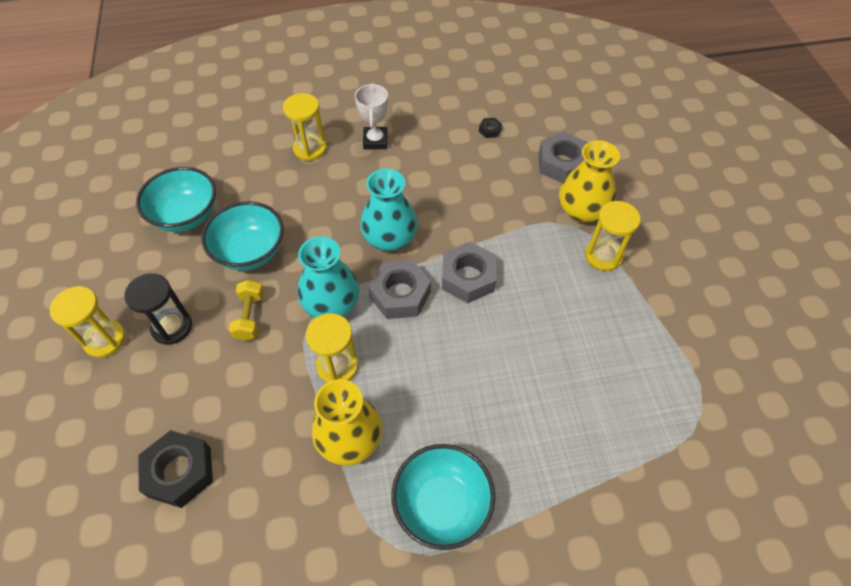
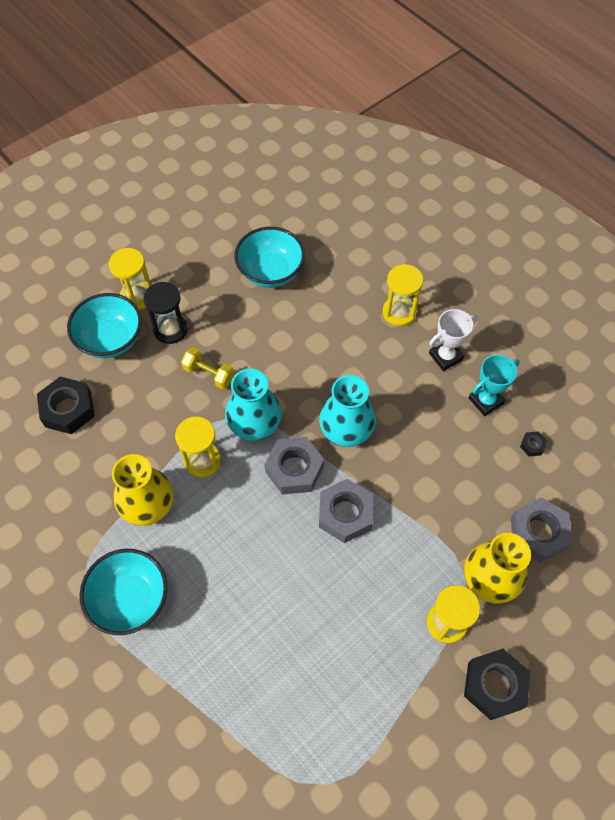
camera: 60 degrees right, 5 degrees up
(250, 252) = (266, 336): turquoise bowl -> turquoise bowl (110, 339)
(250, 317) = (209, 374): yellow dumbbell -> yellow dumbbell turned 60 degrees clockwise
(433, 137) = (486, 401): none -> turquoise trophy
(669, 251) = (494, 686): none -> black nut

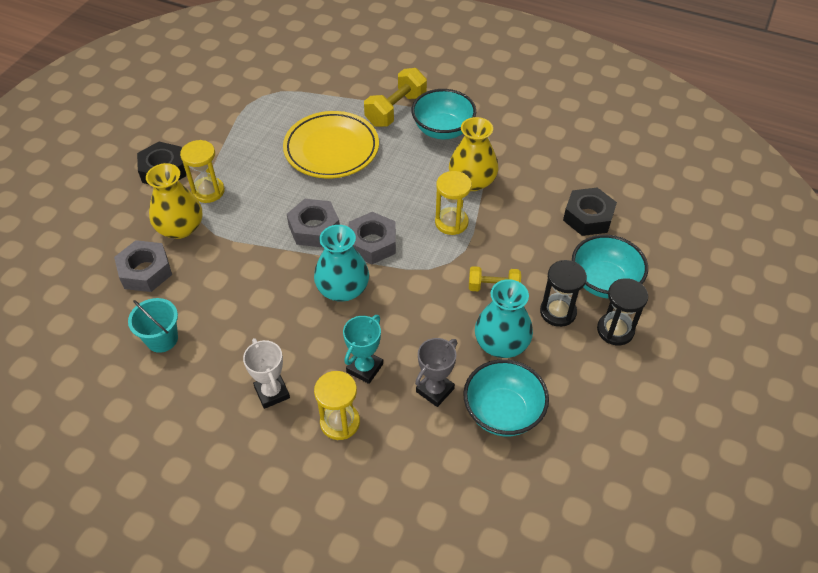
camera: 155 degrees right, 10 degrees down
(137, 296) = (615, 330): yellow hourglass -> black hourglass
(165, 663) = (396, 110): none -> yellow dumbbell
(254, 423) = (426, 264): turquoise vase -> turquoise vase (501, 343)
(277, 628) = (331, 149): none -> yellow plate
(312, 307) = (435, 390): none -> grey trophy
(445, 356) = (272, 392): white trophy -> white trophy turned 60 degrees counterclockwise
(486, 401) = (217, 363): turquoise trophy -> turquoise trophy (364, 368)
(532, 445) = (162, 339): black nut -> turquoise bucket

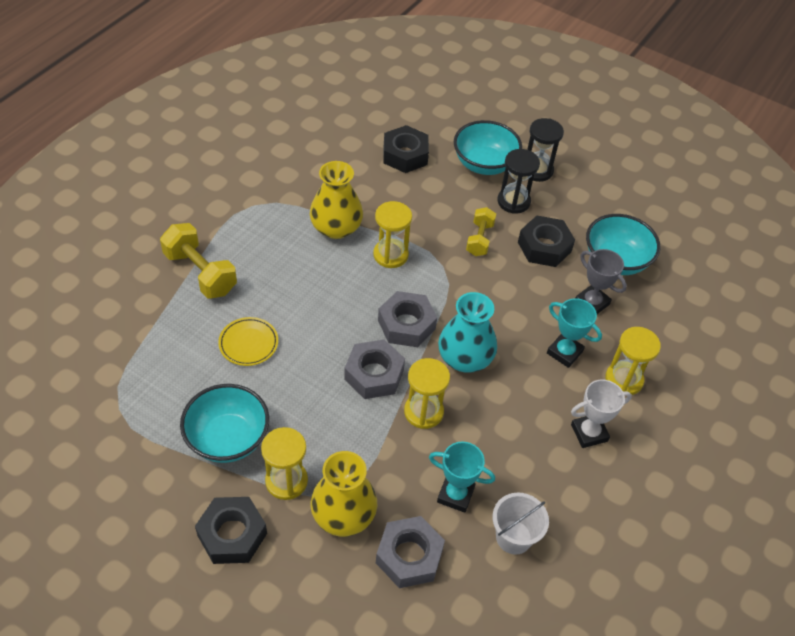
camera: 85 degrees left, 0 degrees up
(162, 339) = (513, 537): turquoise bucket -> white bucket
(201, 295) = (455, 495): none -> turquoise trophy
(280, 265) = (423, 412): none -> yellow hourglass
(331, 149) = (248, 343): yellow plate -> yellow plate, size x0.50
(442, 130) = (249, 237): turquoise bowl -> turquoise bowl (228, 438)
(501, 343) = (544, 247): turquoise vase -> black nut

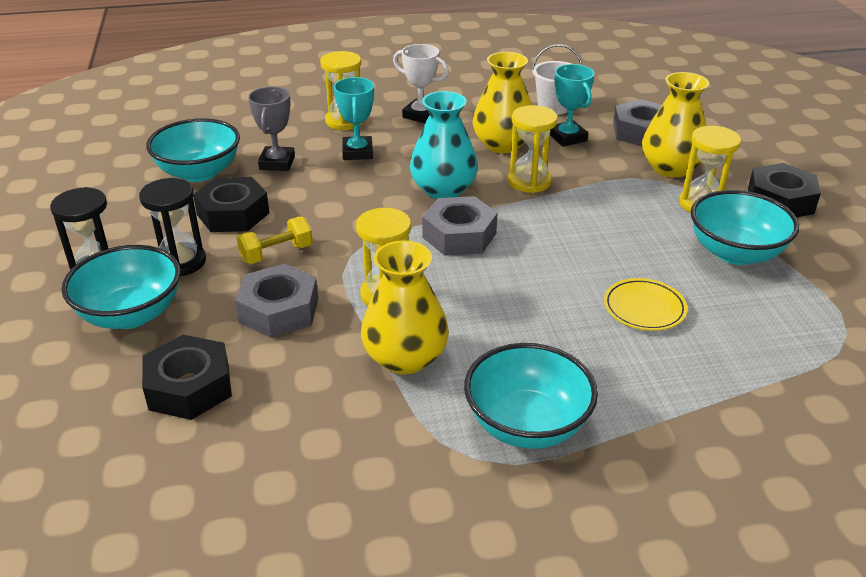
camera: 130 degrees left, 15 degrees down
(200, 273) = (638, 413): yellow dumbbell -> none
(246, 233) = (527, 425): none -> turquoise bowl
(374, 374) = (540, 221): grey nut -> grey nut (279, 310)
(489, 443) = (502, 144): none -> yellow vase

